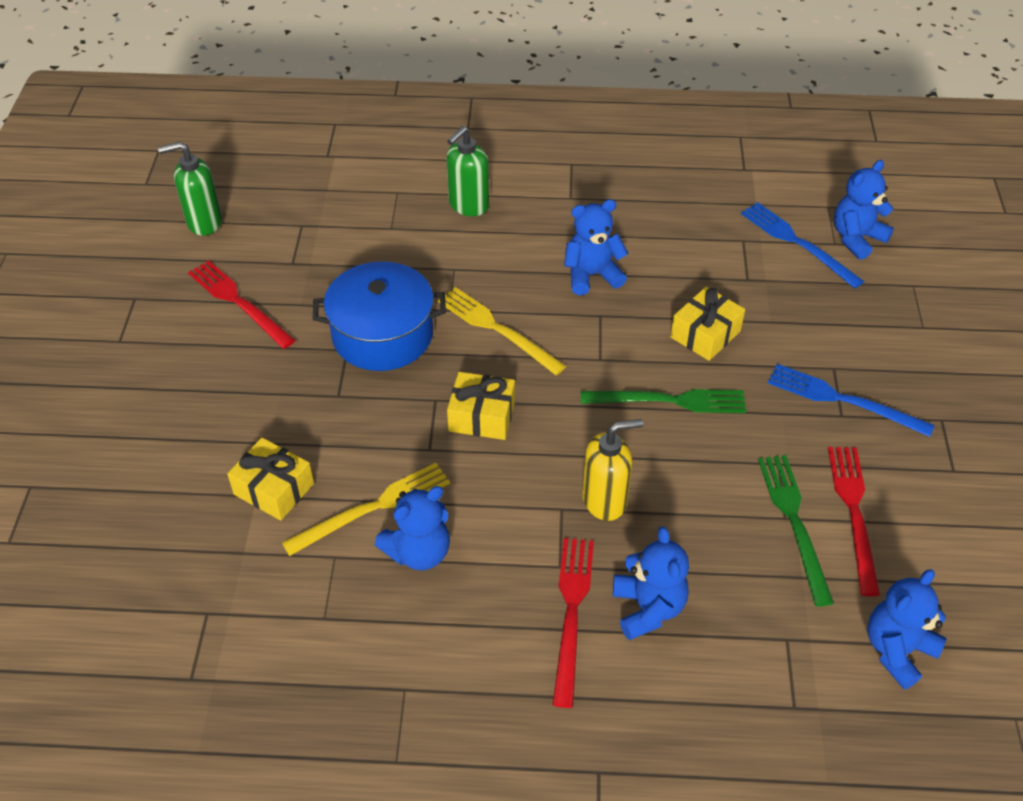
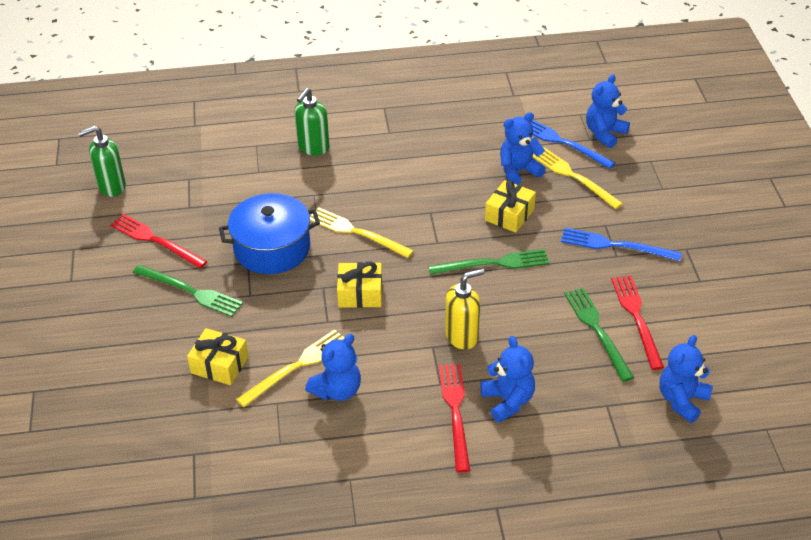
camera: 10 degrees left, 5 degrees down
(264, 379) = (190, 291): none -> green fork
(592, 275) = (418, 185): blue teddy bear -> blue teddy bear (518, 171)
(803, 293) = (573, 177): none -> yellow fork

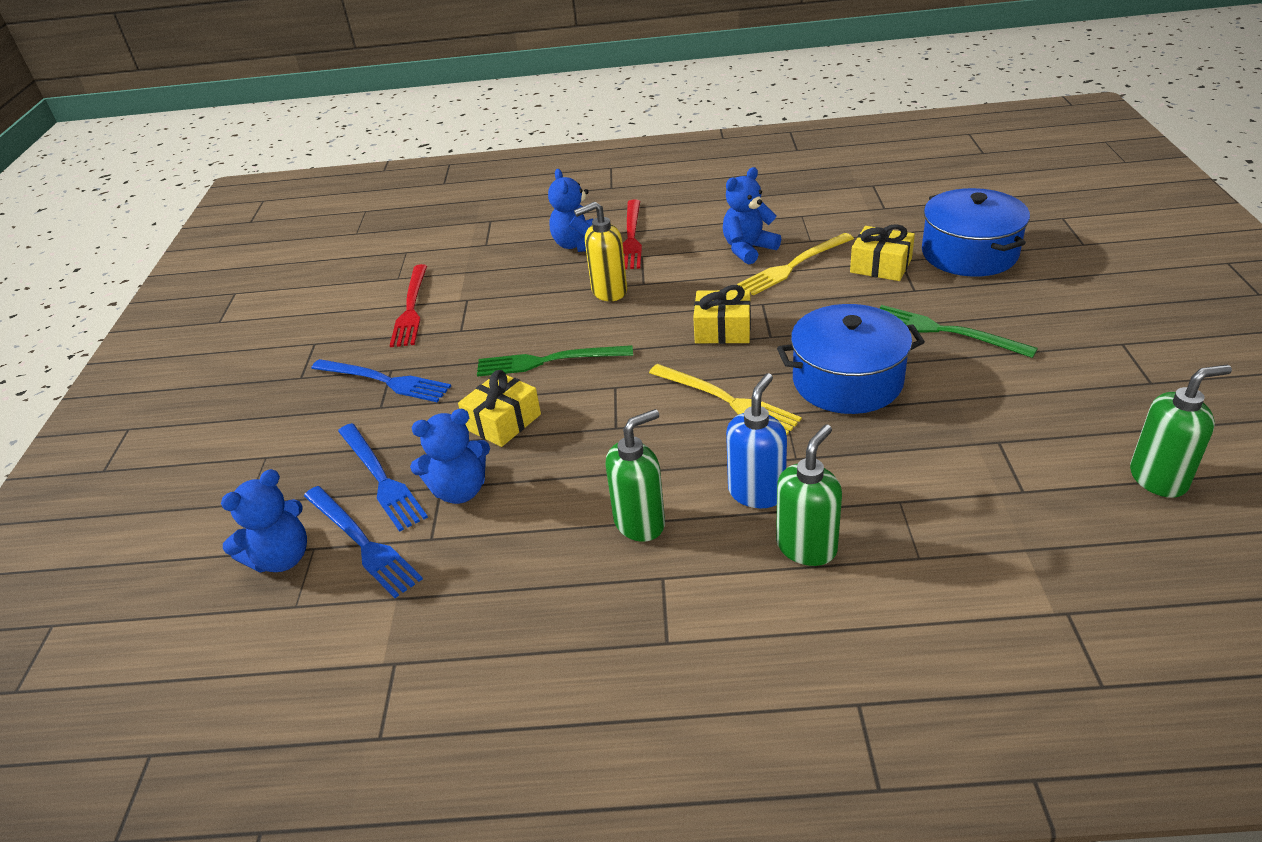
camera: 170 degrees left, 5 degrees down
(137, 380) = (969, 253): none -> blue pot
(155, 240) = (1027, 392): red fork -> none
(338, 174) = (756, 492): none -> blue soap dispenser
(405, 157) = (640, 523): none -> green soap dispenser
(573, 177) = (381, 478): yellow fork -> blue fork
(597, 330) = (460, 298): green fork -> none
(682, 400) = (414, 248): blue teddy bear -> none

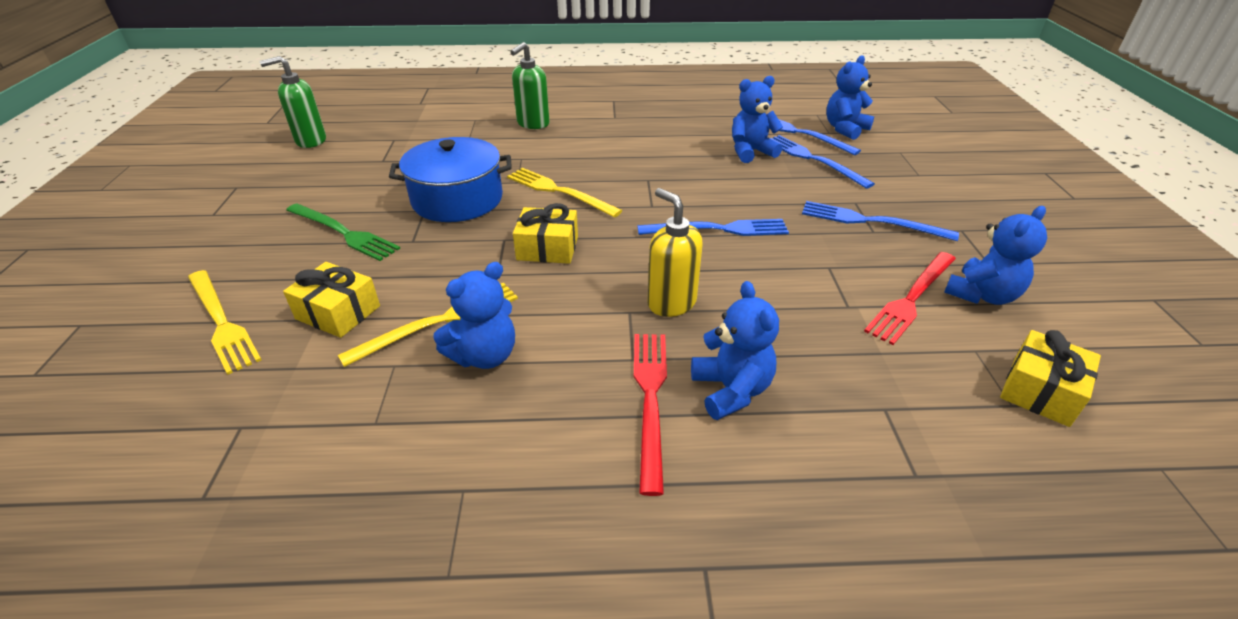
camera: 175 degrees right, 0 degrees up
(352, 315) = (981, 295): none -> blue teddy bear
(411, 308) = (911, 298): red fork -> red fork turned 135 degrees counterclockwise
(503, 422) = (739, 187): yellow gift -> yellow gift (1040, 391)
(548, 361) = (718, 229): green fork -> blue fork
(609, 291) = (671, 303): yellow soap dispenser -> yellow soap dispenser turned 105 degrees counterclockwise
(640, 523) = (627, 135): green soap dispenser -> none
(756, 492) = (553, 144): blue soap dispenser -> none
(969, 253) = (221, 322): blue pot -> yellow fork

